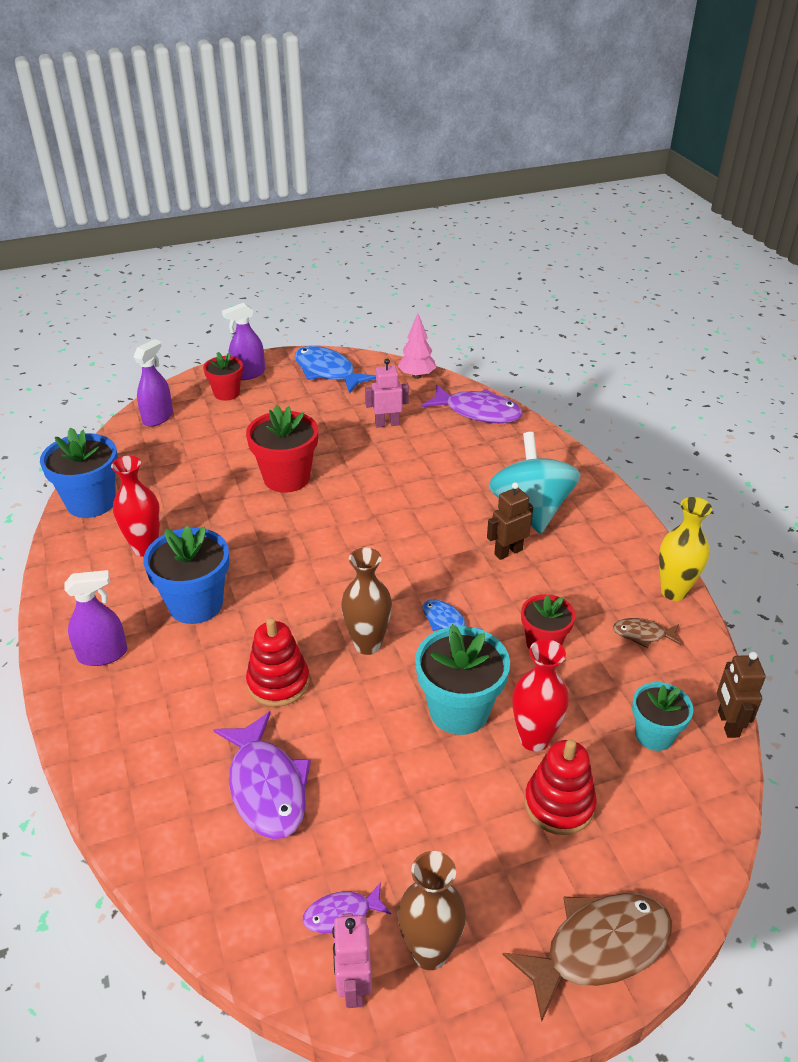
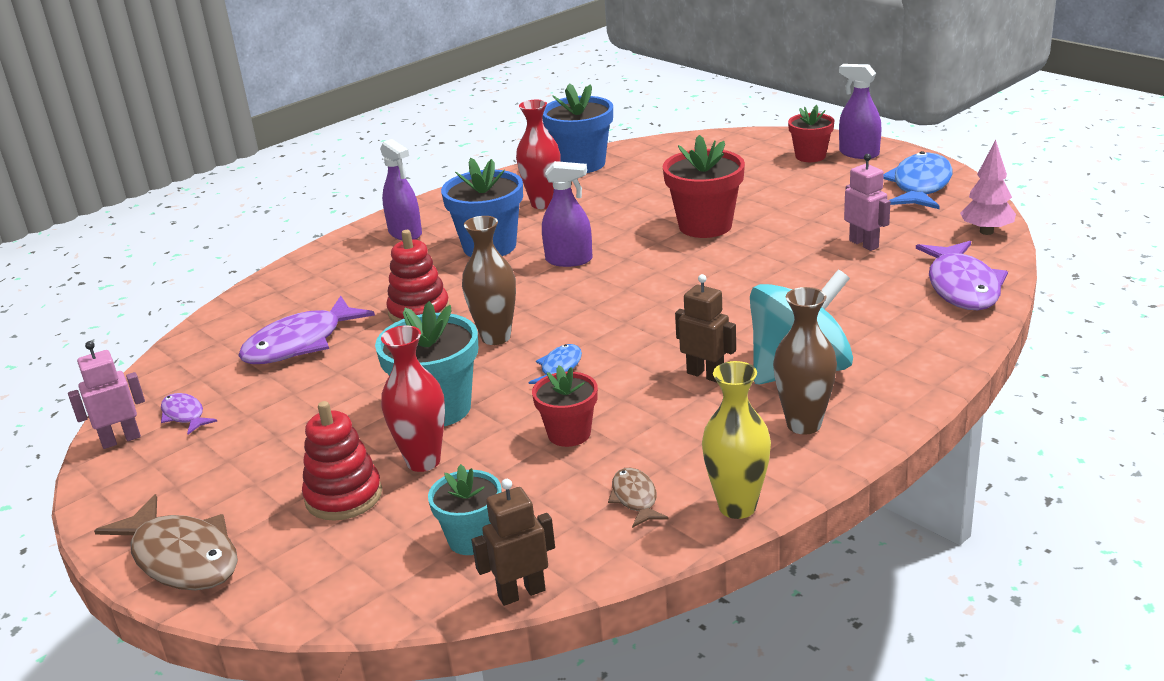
camera: 70 degrees right, 10 degrees down
(158, 418) = (731, 144): purple spray bottle -> purple spray bottle (569, 260)
(430, 952) = (158, 466): brown vase -> brown vase (804, 424)

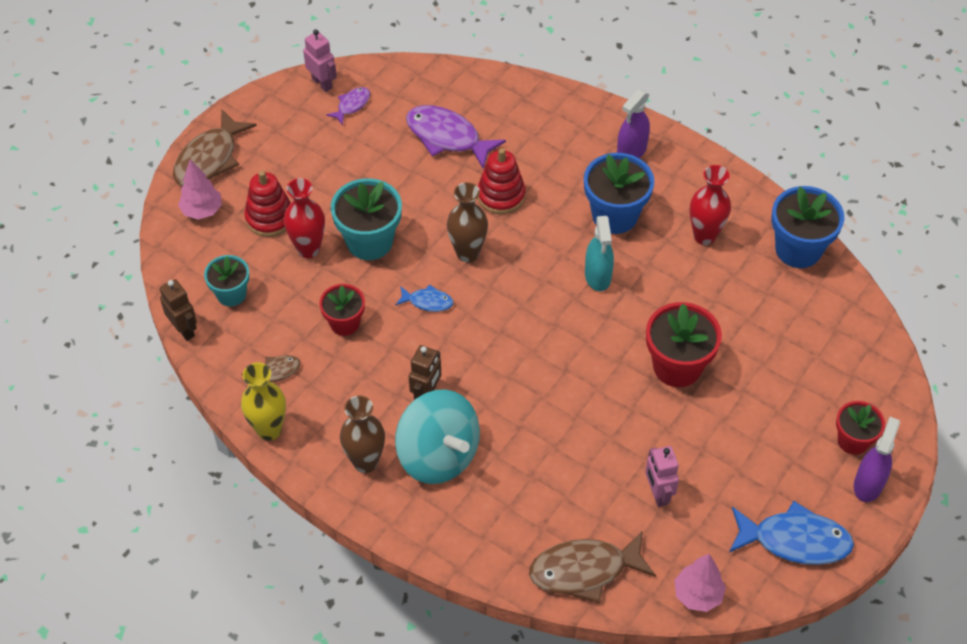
camera: 75 degrees right, 25 degrees up
(286, 568) = (202, 211): none -> pink tree
(569, 260) = (598, 276): purple spray bottle -> turquoise spray bottle
(864, 244) = (657, 494): pink robot -> pink robot turned 120 degrees clockwise
(962, 287) = (584, 570): purple fish -> brown fish

